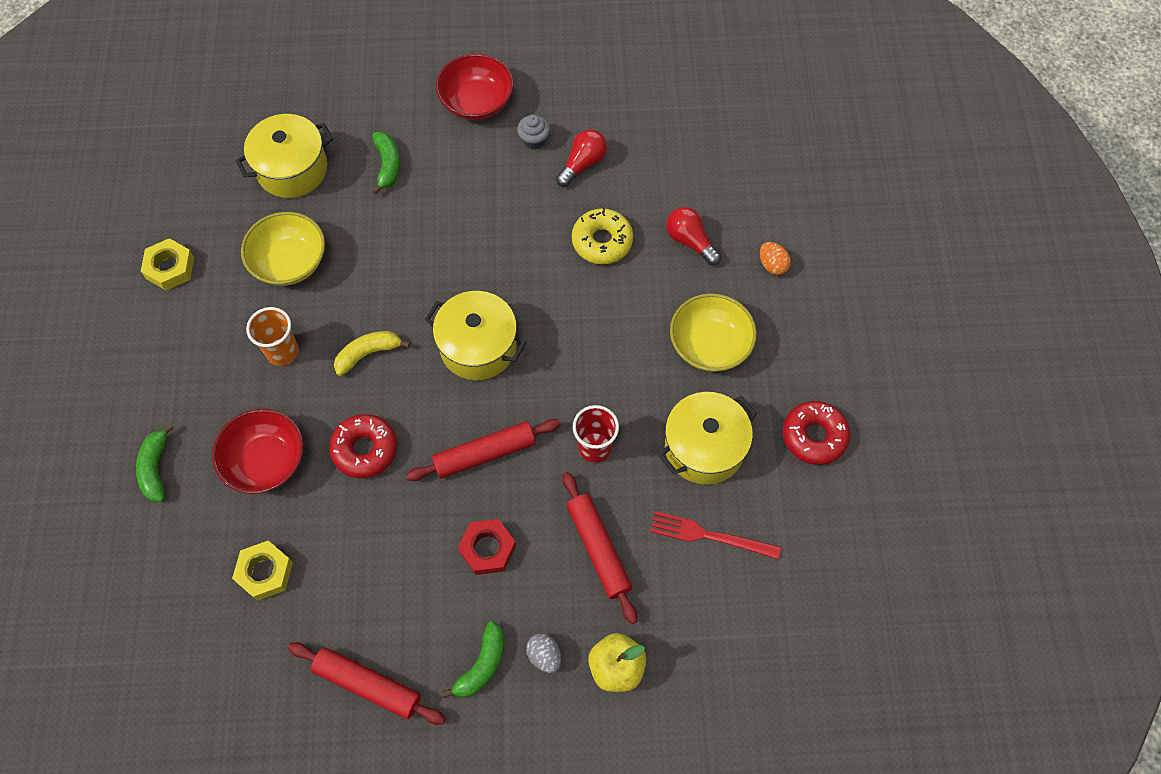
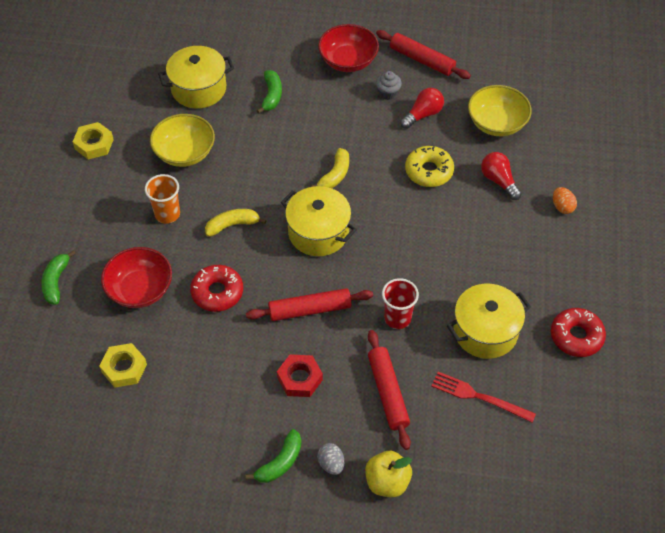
camera: 10 degrees right, 10 degrees down
(368, 685) = (188, 462): red rolling pin -> red rolling pin (422, 60)
(486, 264) = (335, 175): none -> yellow banana
(710, 345) = (502, 257): yellow bowl -> yellow bowl (496, 123)

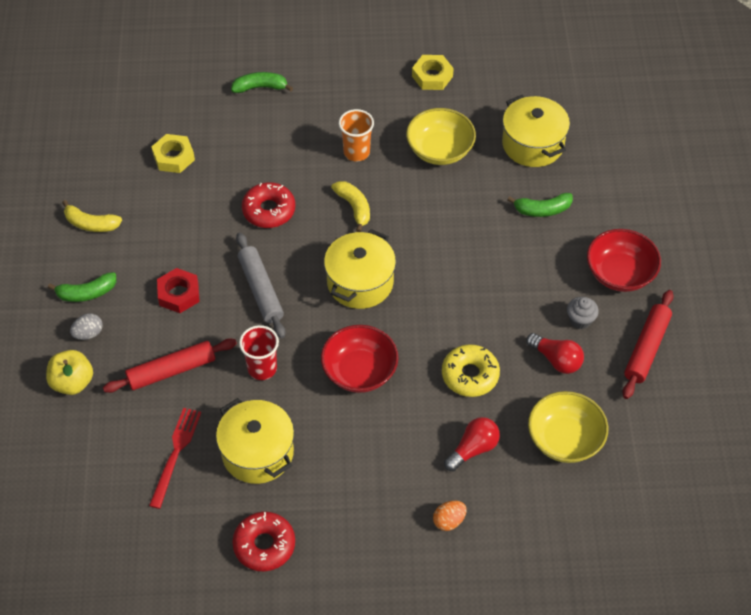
camera: 80 degrees right, 0 degrees up
(140, 289) = (262, 150): red bowl -> red bowl (359, 371)
(280, 462) = (87, 293): green banana -> green banana turned 45 degrees counterclockwise
(310, 310) = (260, 290): red rolling pin -> grey rolling pin
(335, 175) = (442, 286): yellow banana -> yellow banana (91, 224)

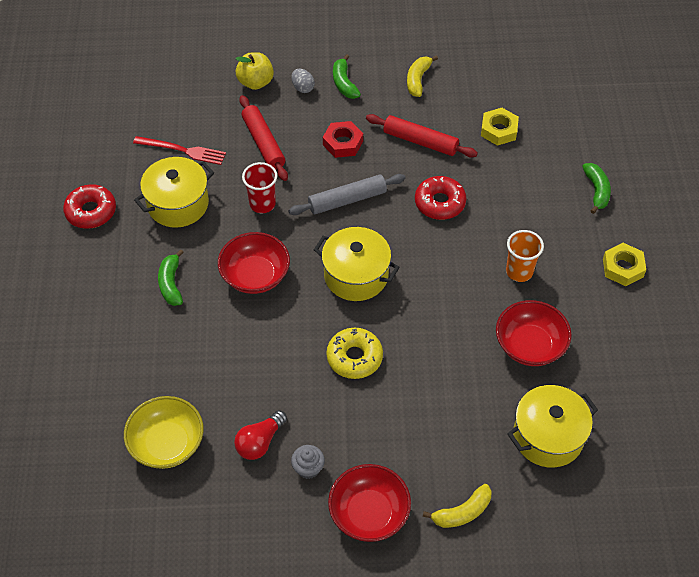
camera: 90 degrees right, 0 degrees up
(354, 207) = (447, 270): yellow banana -> yellow banana (462, 512)
(432, 76) = (636, 340): yellow nut -> yellow nut (622, 268)
(440, 150) = (530, 345): yellow bowl -> red bowl
(449, 521) = (93, 343): orange egg -> none
(470, 375) = (246, 364): yellow donut -> yellow donut (354, 357)
(473, 449) = (164, 364): red light bulb -> none
(542, 210) = (454, 441): green banana -> green banana (171, 284)
(646, 348) = (270, 531): red rolling pin -> red rolling pin (420, 141)

